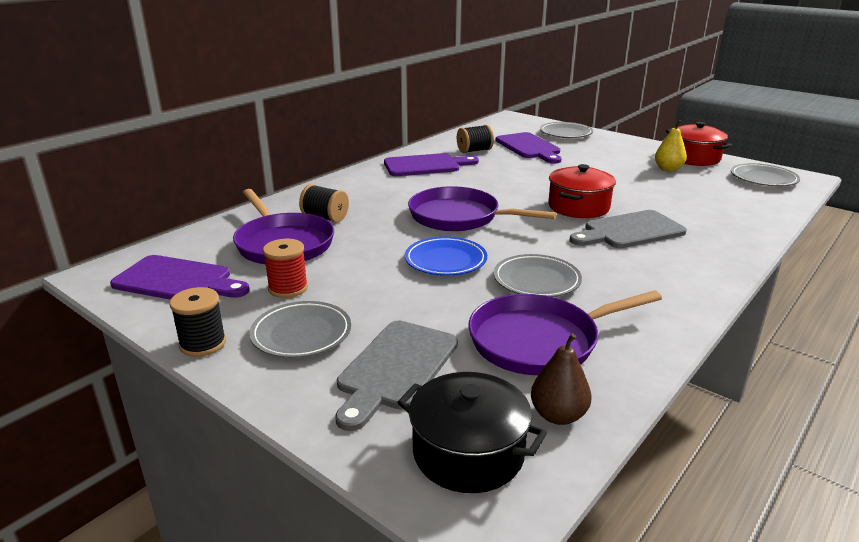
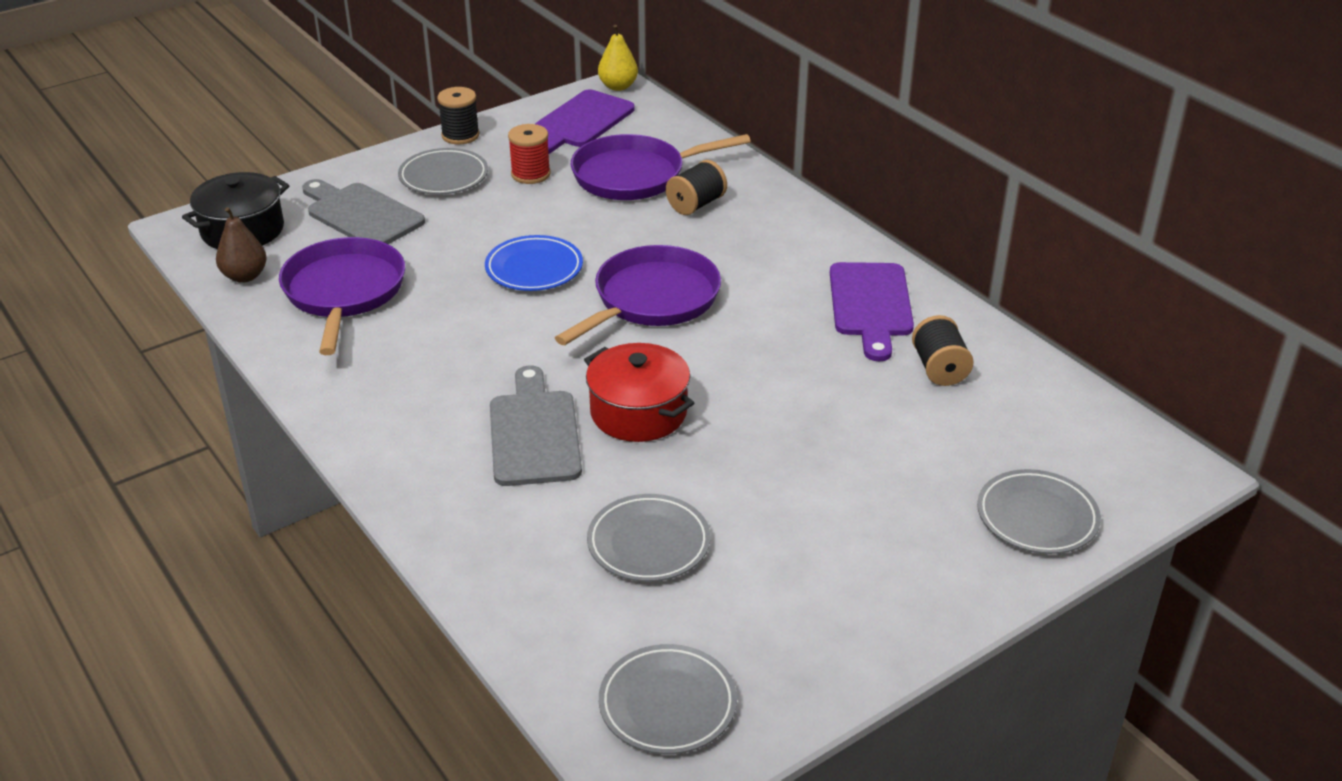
camera: 105 degrees right, 10 degrees up
(529, 147) = (946, 439): purple cutting board -> none
(536, 281) = (452, 319): grey plate -> grey plate (648, 543)
(668, 169) = (768, 584): yellow pear -> yellow pear (618, 86)
(693, 158) = (824, 656): red pot -> none

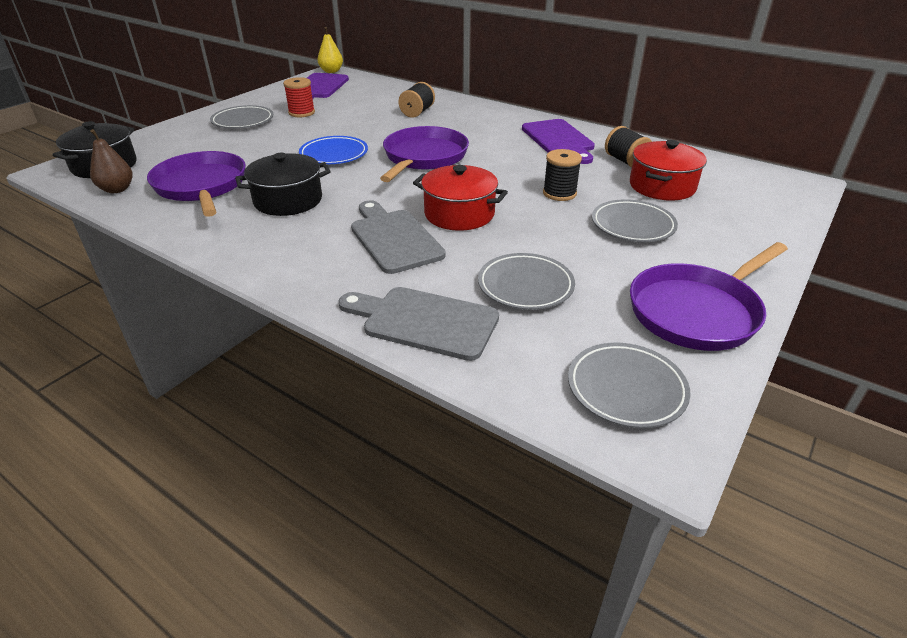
camera: 20 degrees left, 0 degrees up
(361, 214) = (193, 146): grey cutting board -> grey cutting board (424, 321)
(437, 340) = (288, 200): none -> black pot
(460, 135) = (243, 102): black spool -> black spool (559, 193)
(635, 175) = (369, 105): purple pan -> purple pan (697, 311)
(955, 428) = (662, 186): none -> red pot
(1037, 517) = (753, 220): grey plate -> grey plate (632, 225)

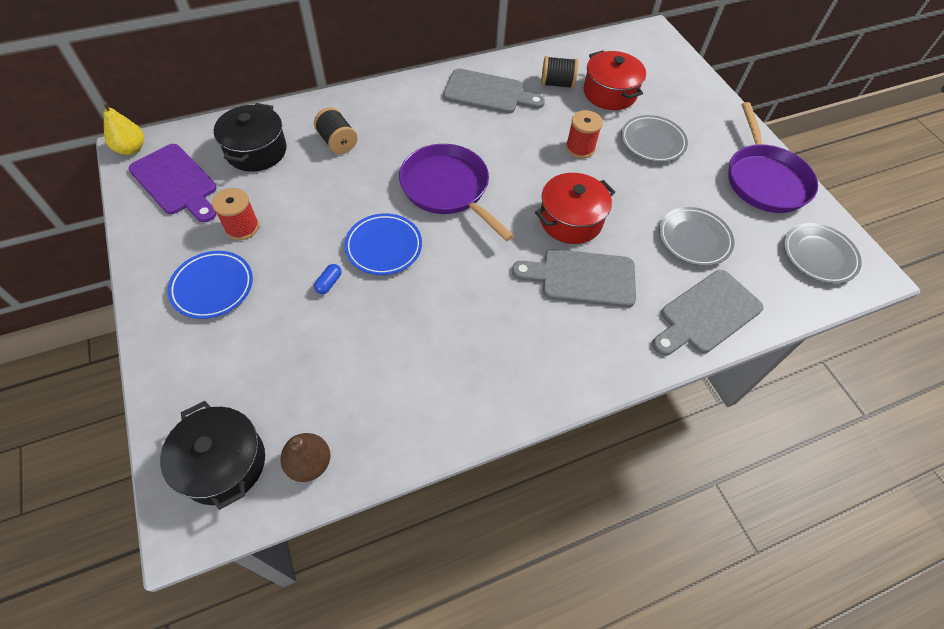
camera: 60 degrees left, 20 degrees up
(201, 186) = (368, 381): purple pan -> none
(243, 121) = (212, 287): grey plate -> blue plate
(280, 149) = (329, 283): none -> blue capsule
(288, 200) = (459, 321): black pot -> black pot (256, 151)
(559, 140) = (488, 93): purple cutting board -> grey cutting board
(559, 193) = (580, 148): black spool -> red spool

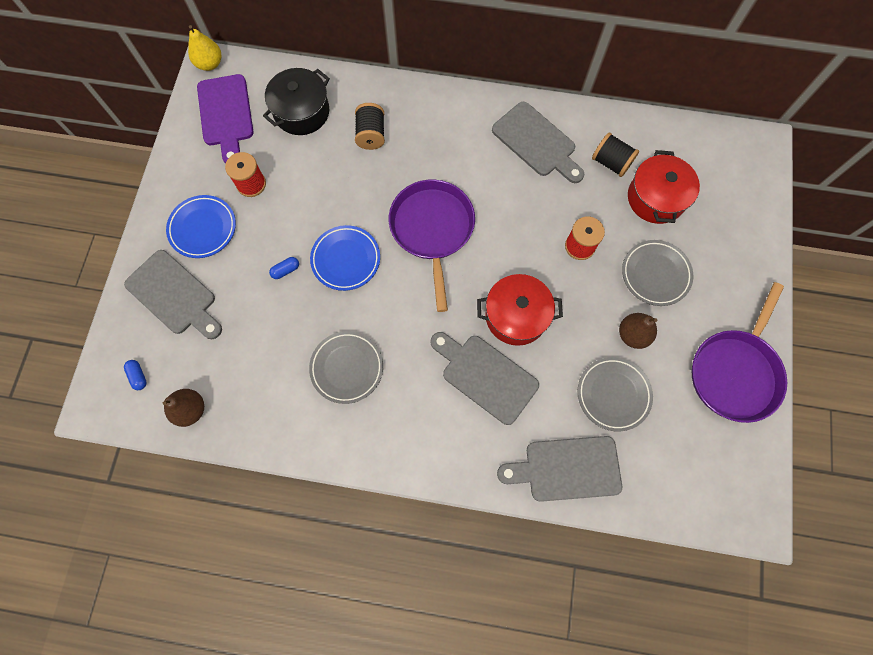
camera: 35 degrees right, 15 degrees up
(218, 362) = (174, 295): none -> grey cutting board
(223, 463) = (138, 376): black pot -> blue capsule
(672, 190) = (632, 335): none -> brown pear
(818, 256) = (719, 475): grey plate -> grey plate (347, 368)

